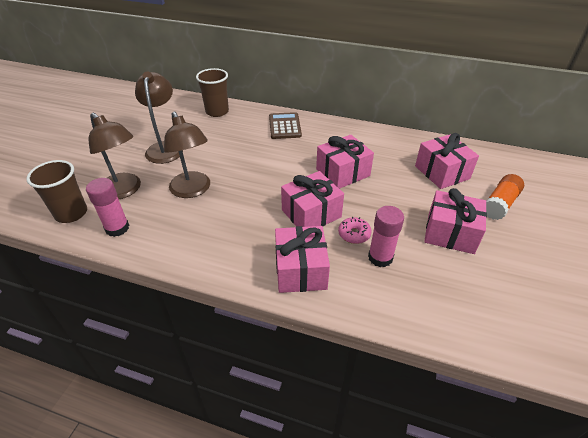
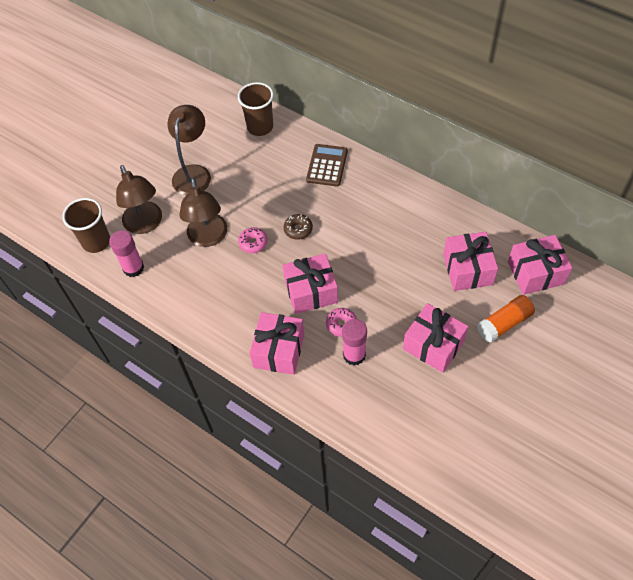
camera: 20 degrees right, 15 degrees up
(239, 187) = (253, 243): none -> pink donut
(278, 170) = (298, 229): none -> brown donut
(343, 173) = (362, 247): pink gift -> pink gift (535, 273)

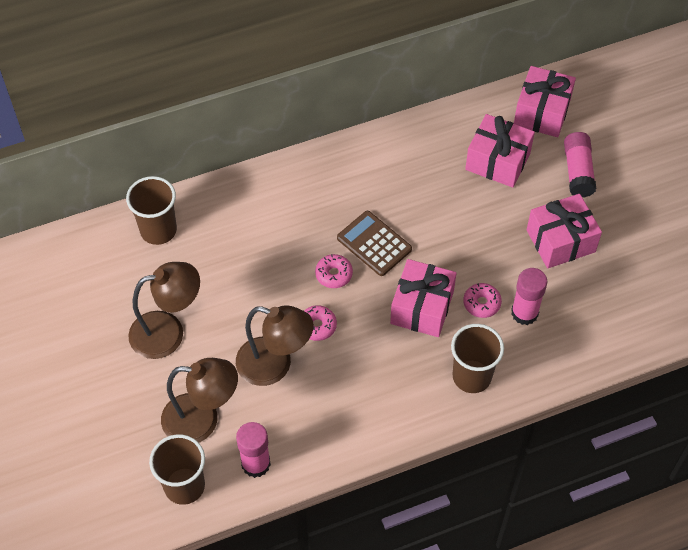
camera: 60 degrees left, 0 degrees up
(193, 173) = (168, 332): brown lamp -> brown lamp turned 120 degrees clockwise
(279, 350) = (472, 376): pink gift -> brown cup
(298, 229) = (334, 274): brown donut -> pink donut
(327, 165) = (270, 200): brown calculator -> brown calculator (374, 244)
(504, 323) = (578, 171): orange glue stick -> pink glue stick

